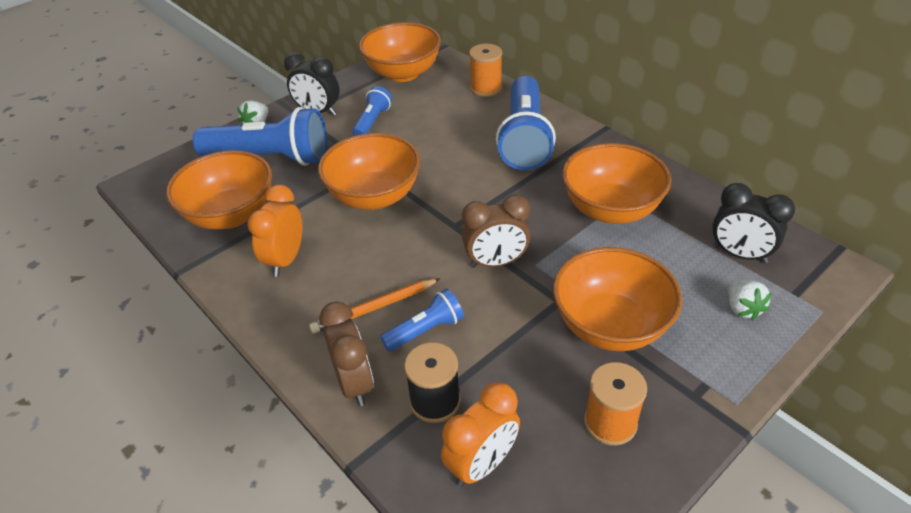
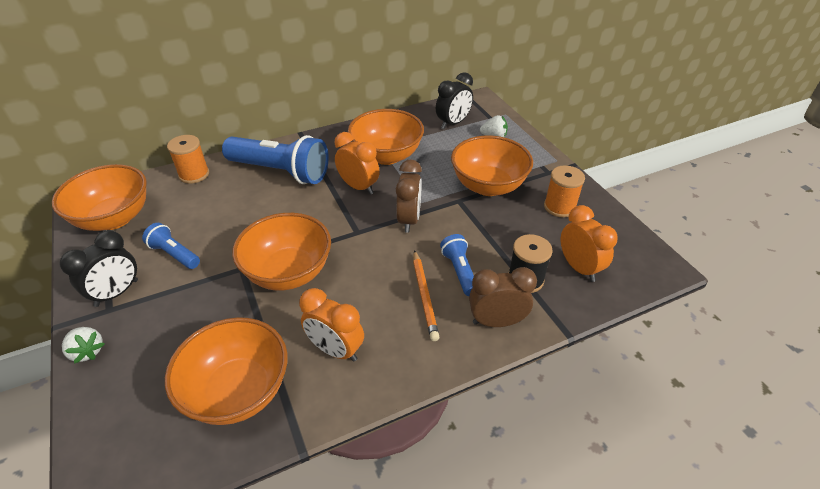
camera: 75 degrees left, 0 degrees up
(270, 158) = (165, 345): blue flashlight -> none
(533, 204) = (358, 187): none -> orange clock

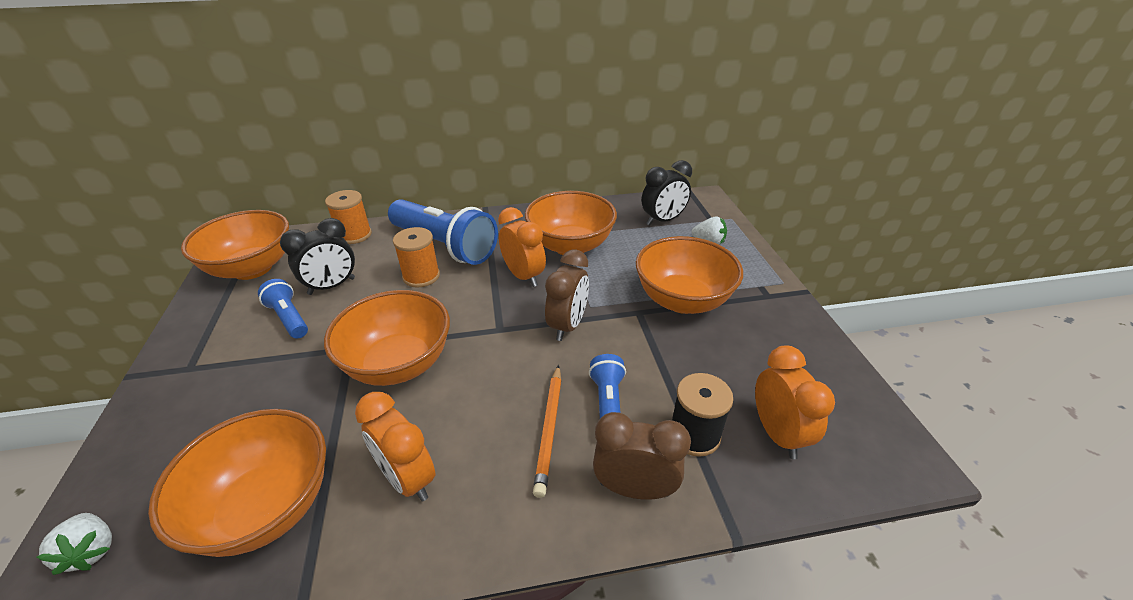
camera: 15 degrees right, 5 degrees down
(87, 351) = (139, 413): white strawberry -> white strawberry (92, 551)
(117, 293) = (207, 350): black clock -> black clock (332, 286)
(559, 207) = (771, 343): orange spool -> orange spool (421, 276)

